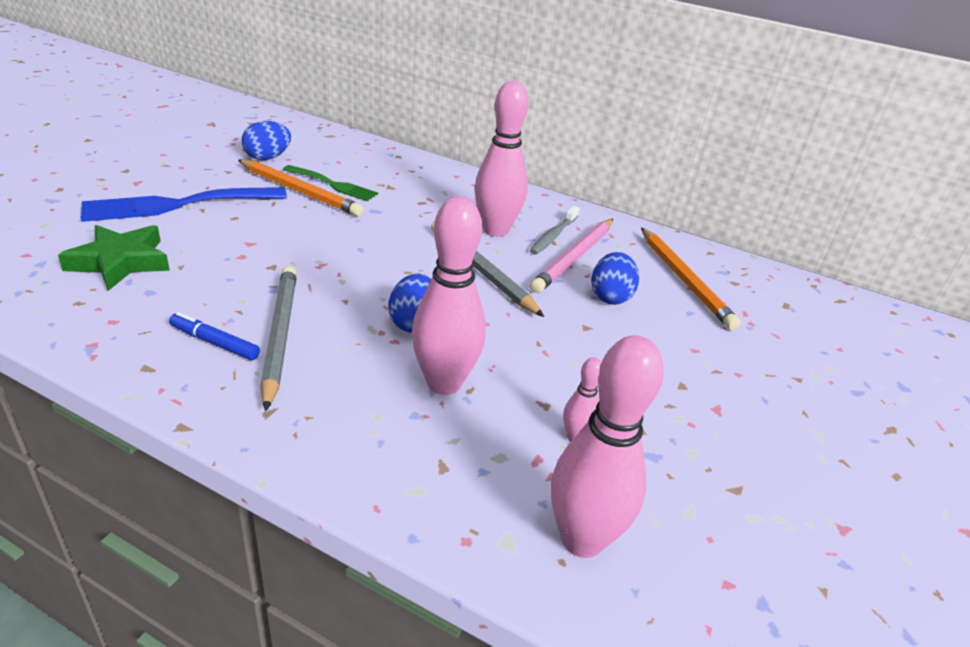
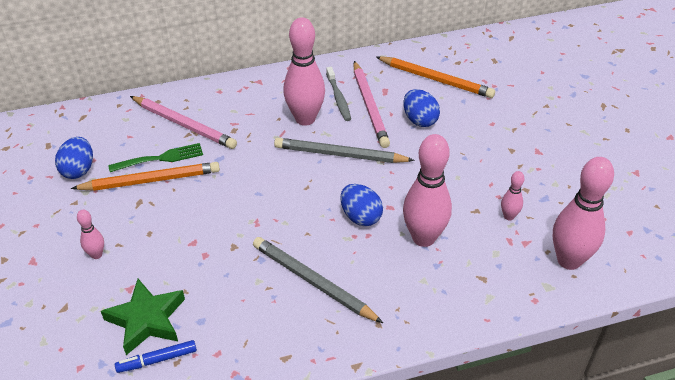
camera: 40 degrees left, 10 degrees up
(177, 205) = (96, 255): blue fork -> pink bowling pin
(215, 342) = (291, 315): blue marker -> blue marker (157, 360)
(390, 178) = (184, 124): none -> pink pencil

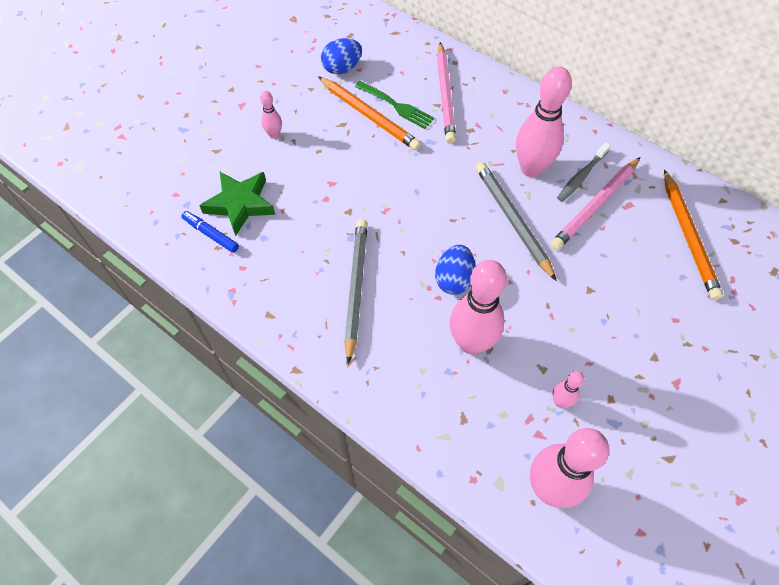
camera: 55 degrees right, 15 degrees up
(419, 120) = (617, 255): blue egg -> none

